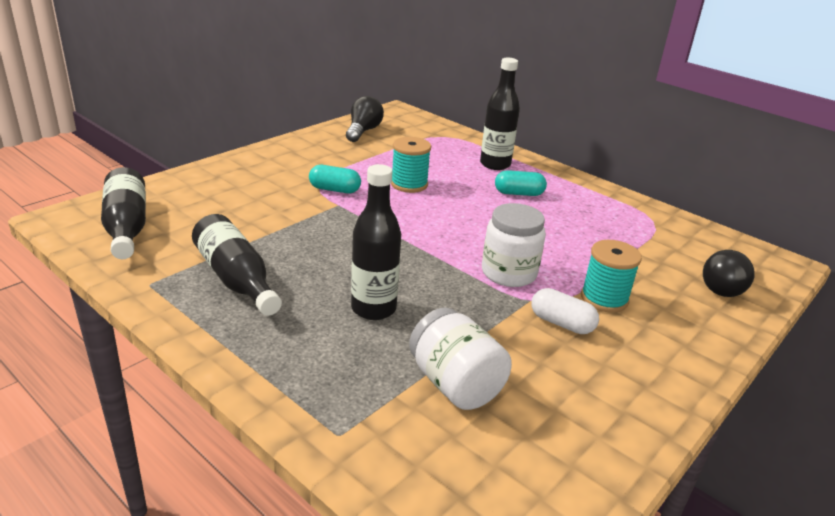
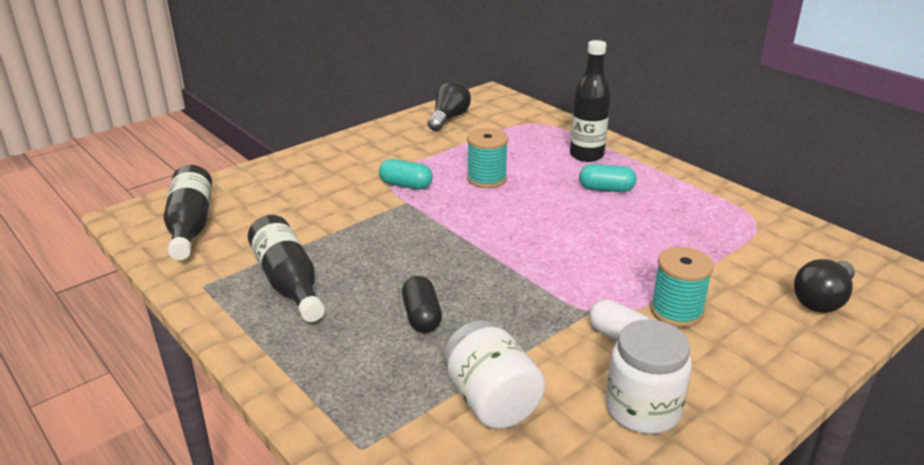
camera: 10 degrees right, 0 degrees up
(373, 308) = (422, 317): black bottle -> black capsule
(509, 273) = (575, 280): white jar -> white jar (642, 409)

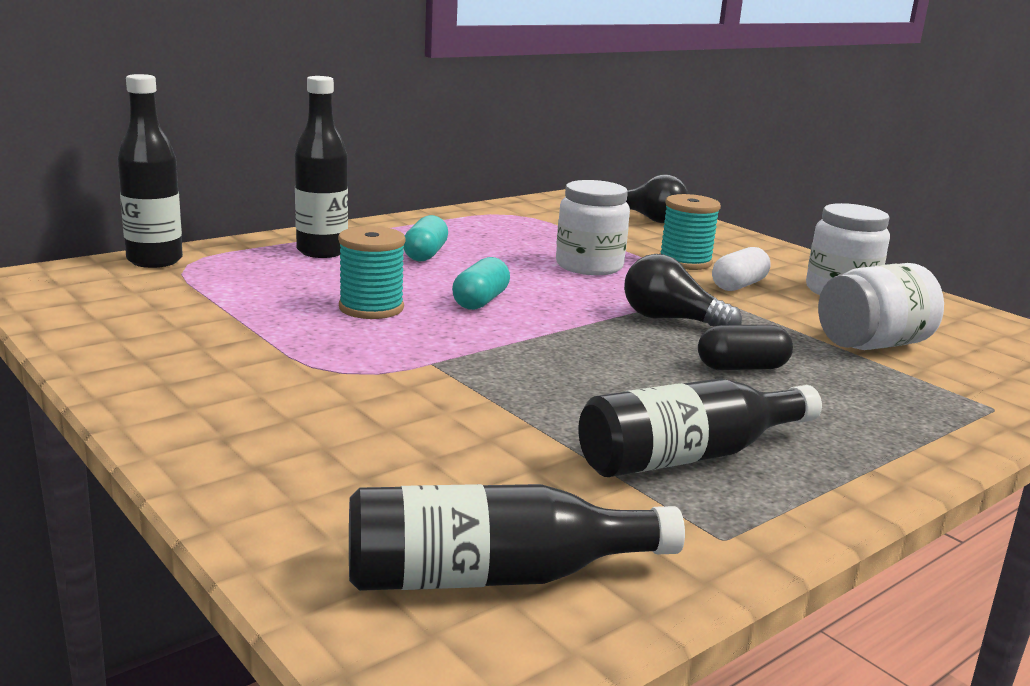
camera: 90 degrees left, 10 degrees down
(406, 185) = (372, 360): turquoise capsule -> turquoise capsule (480, 301)
(449, 118) = (110, 315): black light bulb -> black light bulb (670, 320)
(536, 115) = (155, 260): none -> black bottle
(626, 258) = (589, 266): none -> white jar

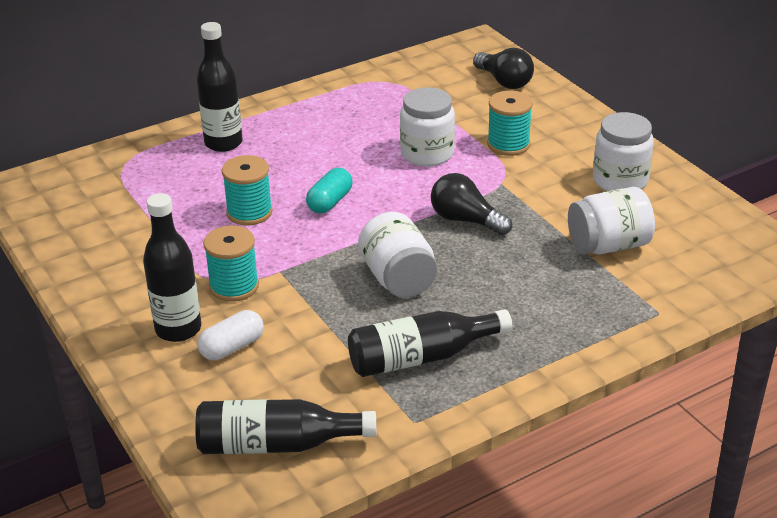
camera: 10 degrees right, 15 degrees up
(155, 260) = (101, 160): black bottle -> black bottle (178, 329)
(365, 377) = (234, 286): none -> turquoise spool
(425, 254) = (301, 143): turquoise capsule -> none
(608, 372) = (398, 279): none -> white jar
(738, 285) = (539, 175): white capsule -> white capsule (232, 347)
(742, 367) = (495, 273): black capsule -> none

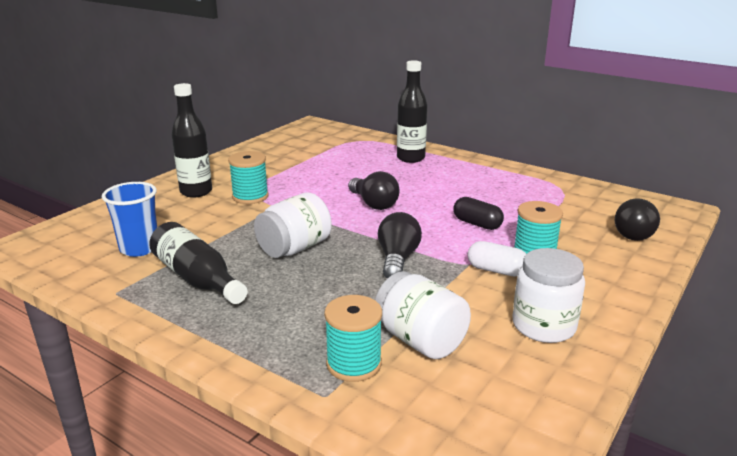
camera: 65 degrees right, 10 degrees down
(232, 347) = (183, 211): white capsule -> white capsule (496, 270)
(249, 212) = (337, 183): turquoise spool -> turquoise spool (354, 364)
(277, 444) = (82, 247): black bottle -> none
(315, 395) = (139, 248): none -> blue cup
(330, 202) = (374, 204): turquoise capsule -> black light bulb
(427, 154) = (477, 224): white jar -> black capsule

